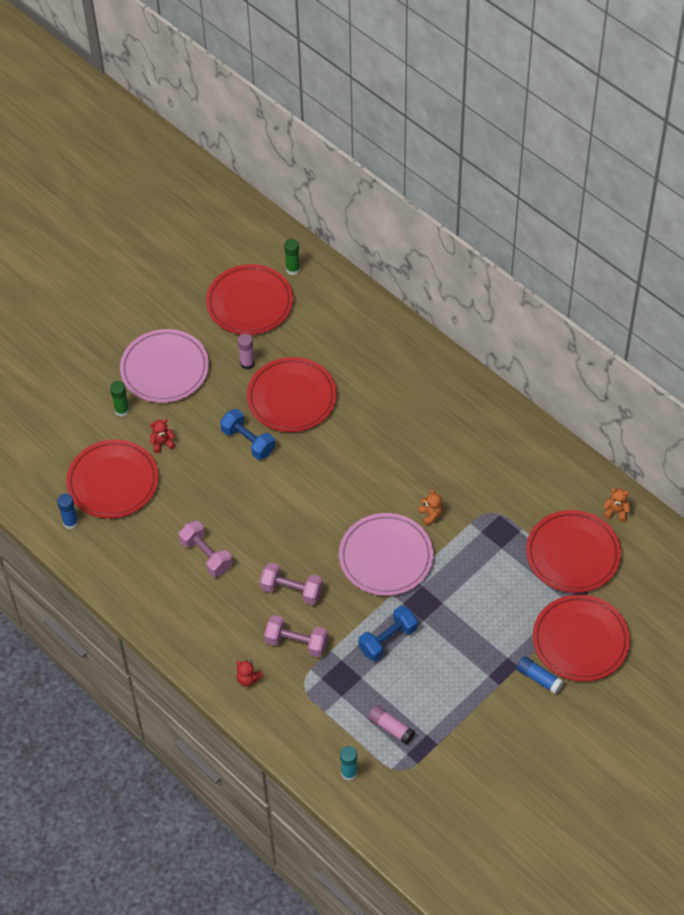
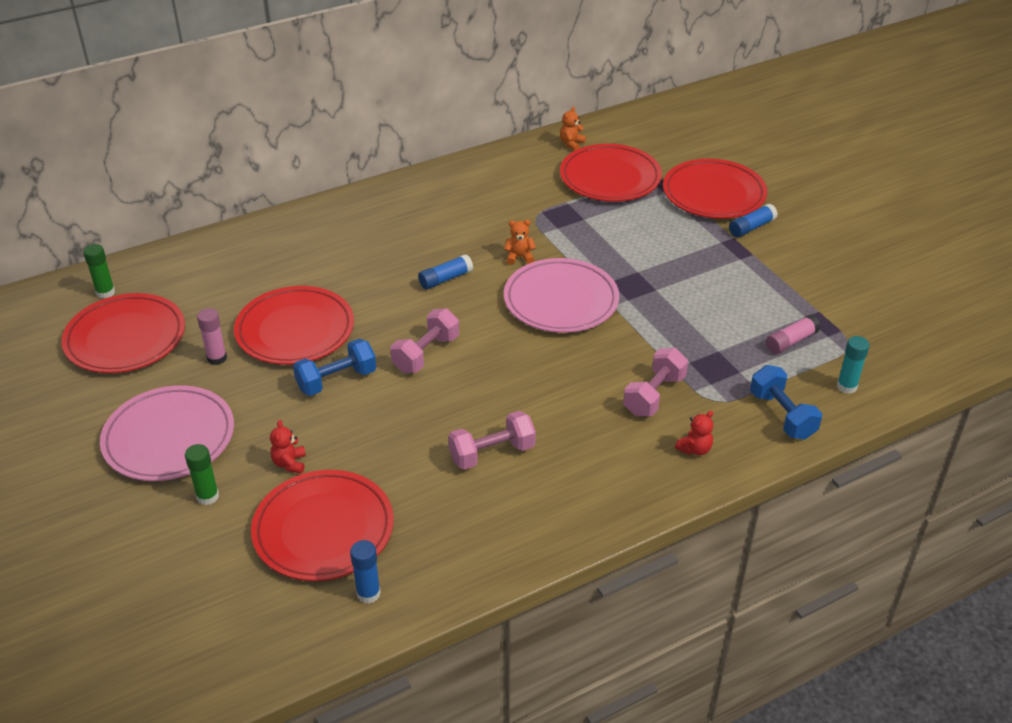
camera: 75 degrees left, 15 degrees down
(292, 590) = (577, 384): pink dumbbell -> pink dumbbell (426, 354)
(384, 472) = (445, 279): none -> blue glue stick
(388, 640) = (673, 320): blue dumbbell -> blue dumbbell (782, 415)

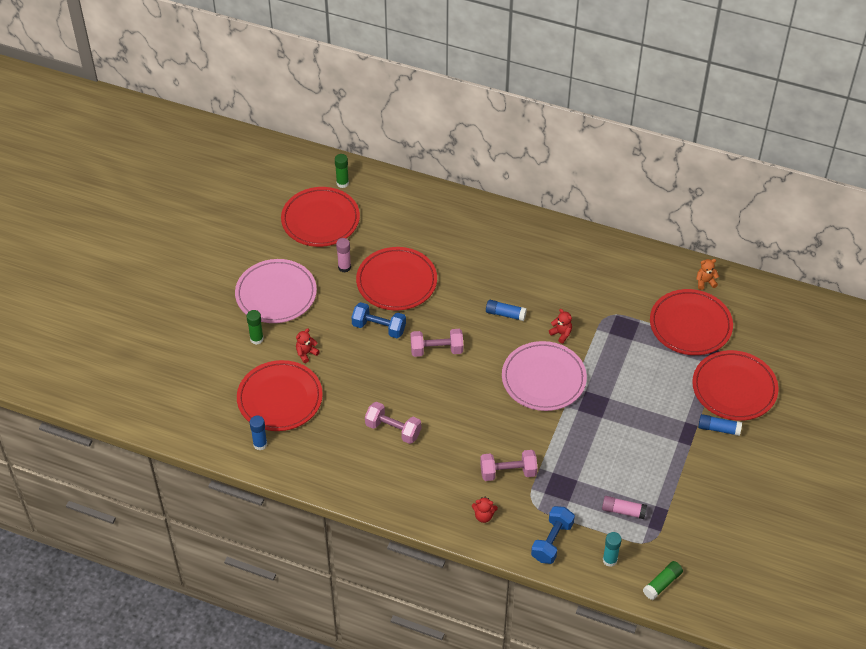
camera: 50 degrees right, 10 degrees up
(519, 257) = (561, 334): orange teddy bear -> red teddy bear
(910, 367) = (662, 583): none -> green glue stick

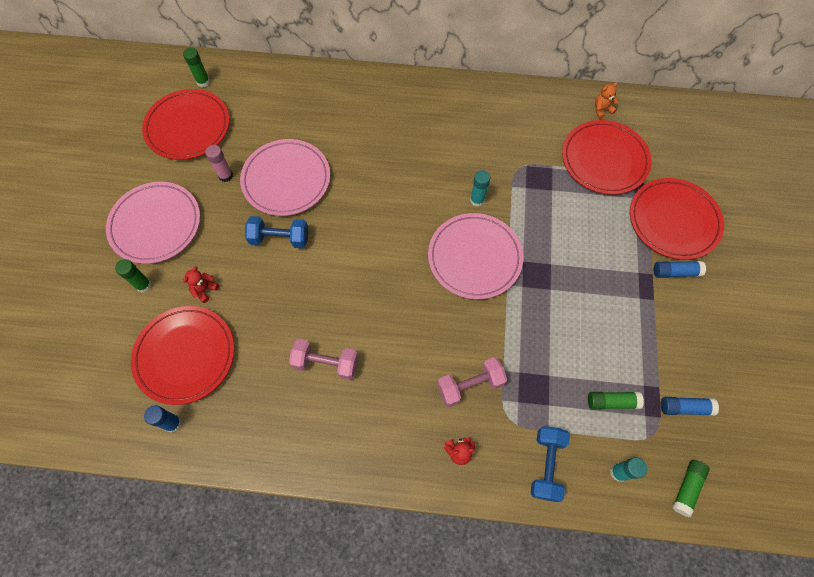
camera: 15 degrees left, 15 degrees up
(396, 282) = (286, 180): red plate -> pink plate
(436, 350) = (349, 250): pink dumbbell -> none
(505, 314) = (412, 191): blue glue stick -> blue glue stick (685, 407)
(561, 334) = (477, 200): red teddy bear -> turquoise glue stick
(623, 511) = (612, 402): pink glue stick -> green glue stick

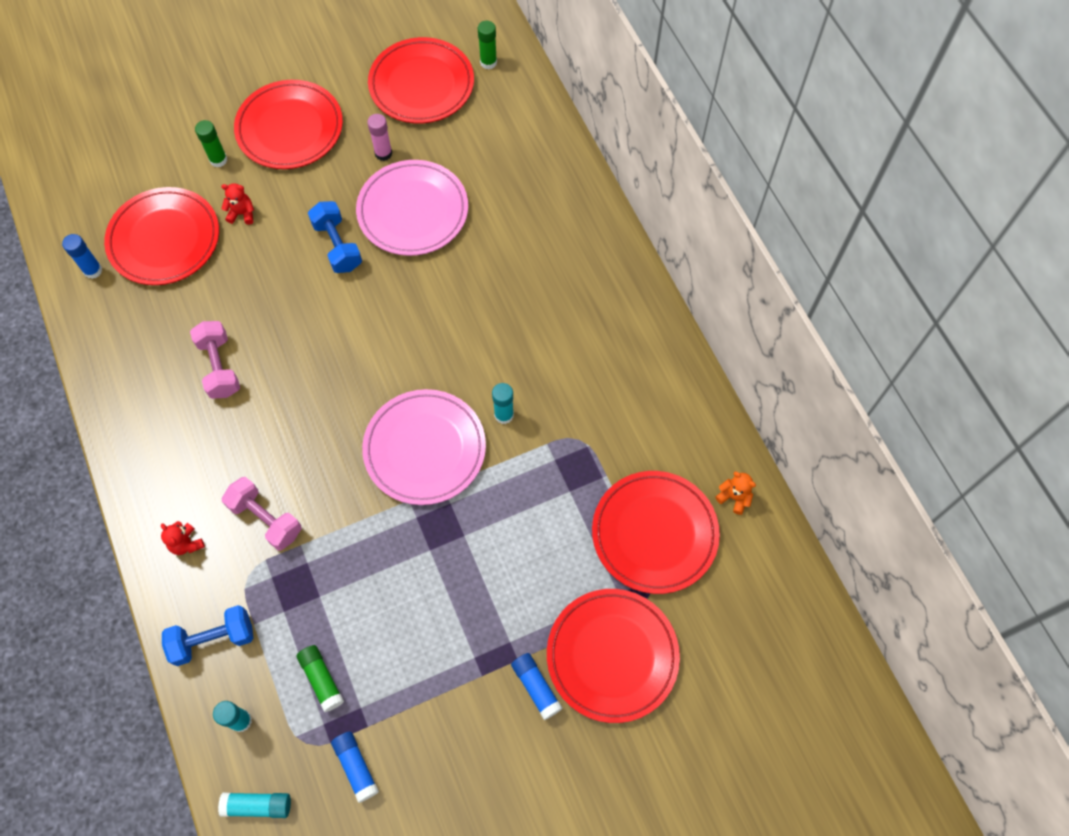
camera: 60 degrees right, 0 degrees up
(156, 224) = (290, 128): pink plate -> red plate
(687, 488) = (257, 805): green glue stick -> turquoise glue stick

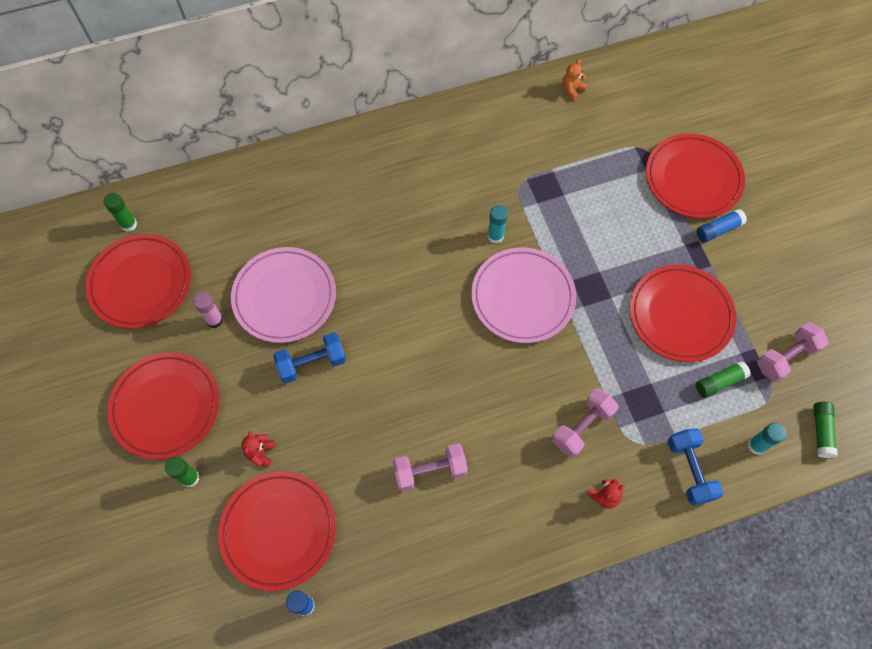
camera: 85 degrees left, 0 degrees up
(257, 805) = (821, 431): turquoise glue stick -> green glue stick
(356, 767) = (786, 357): blue glue stick -> pink dumbbell
(654, 533) = (599, 142): red plate -> red plate (680, 315)

